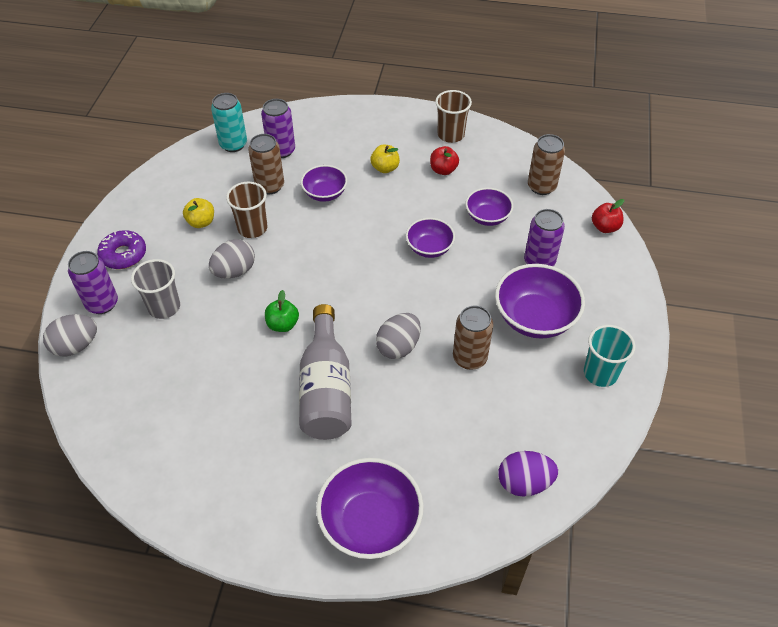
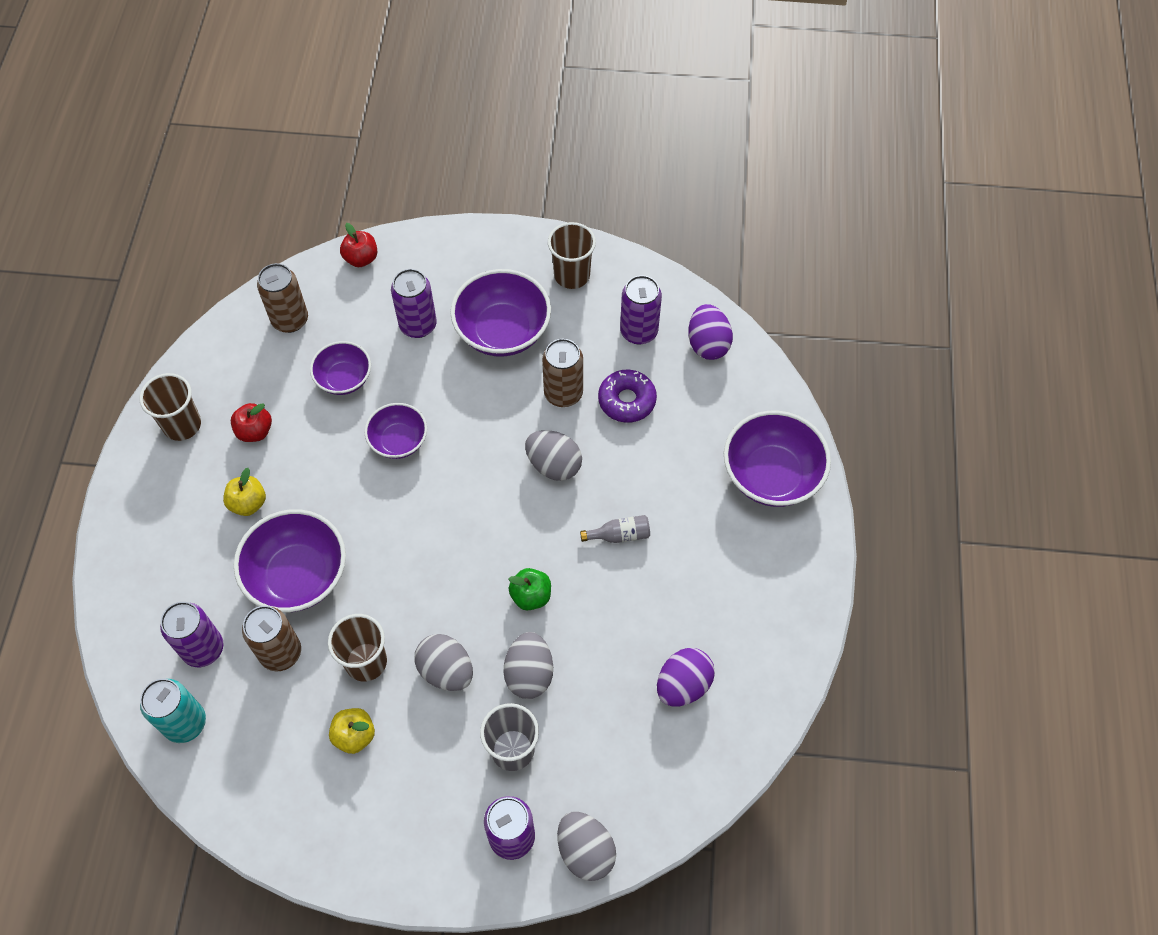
camera: 95 degrees left, 10 degrees up
(123, 255) = (420, 833): purple donut -> purple donut (627, 400)
(182, 423) = (683, 685): none -> purple egg
(219, 320) = (529, 674): none -> grey egg
(325, 193) = (298, 576): purple bowl -> purple bowl, size x1.67
(326, 389) = (620, 535): grey bottle -> grey bottle, size x0.41
(537, 423) = (638, 331): none -> purple can
(600, 373) = (572, 275): turquoise cup -> brown cup

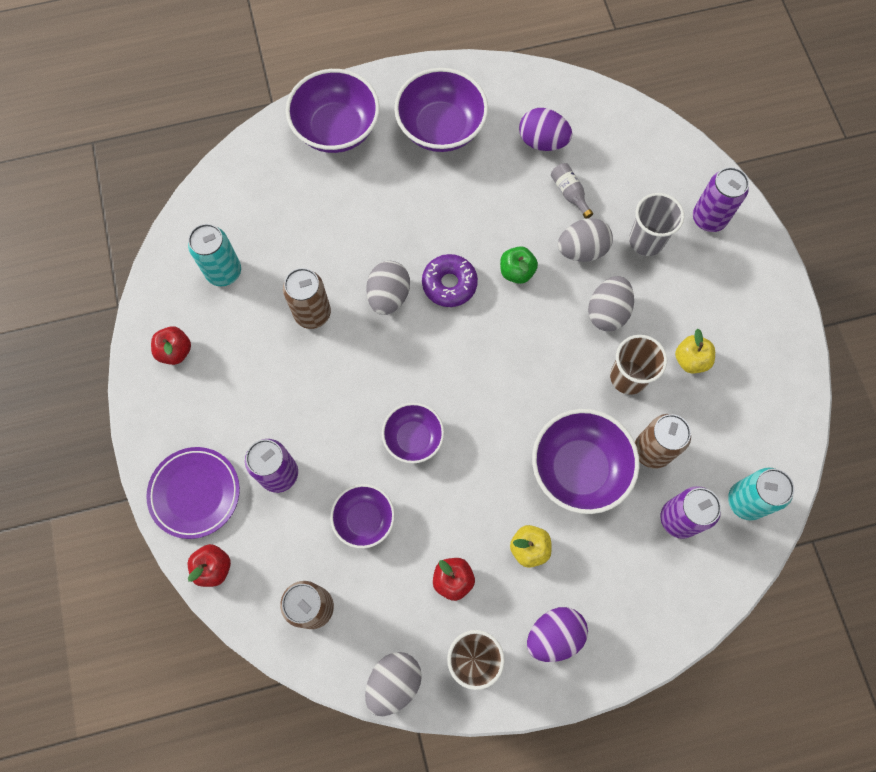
camera: 110 degrees left, 10 degrees up
(431, 260) = (195, 493): none -> purple plate
(502, 331) = (261, 391): purple bowl -> purple bowl (441, 128)
(572, 275) = (175, 351): brown cup -> red apple
(585, 851) = (694, 167): grey egg -> grey egg (394, 682)
(620, 535) = (435, 223): grey bottle -> grey bottle (569, 193)
(627, 400) = (302, 258): purple donut -> purple donut (449, 284)
(638, 331) = (224, 272): purple can -> turquoise can
(707, 344) = (219, 211): purple egg -> purple egg (554, 635)

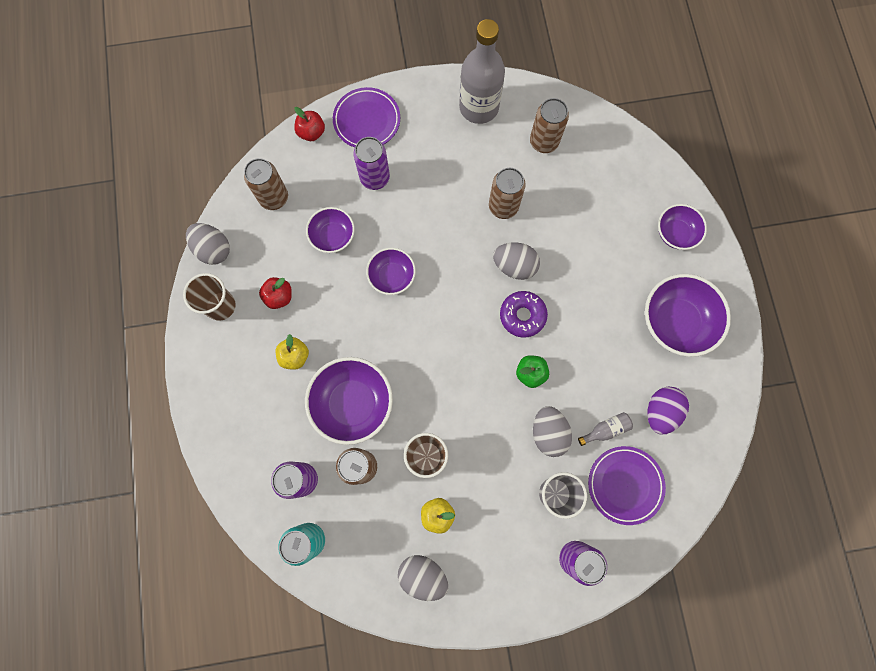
camera: 95 degrees right, 5 degrees up
(175, 351) = (479, 107): red apple -> grey bottle
(224, 272) = (544, 142): turquoise can -> brown can
(336, 129) = (675, 233): purple bowl -> purple bowl, size x0.60
(554, 635) = (227, 367): purple egg -> none
(607, 312) = (487, 447): grey egg -> grey egg (423, 575)
(625, 174) = (625, 485): none -> purple plate

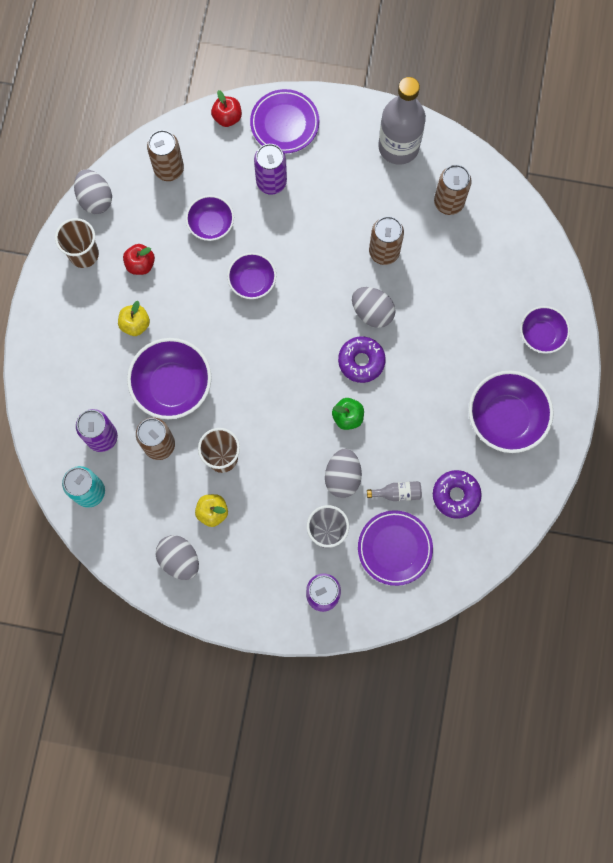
camera: 20 degrees right, 0 degrees up
(660, 412) = (456, 495): purple egg -> purple donut

